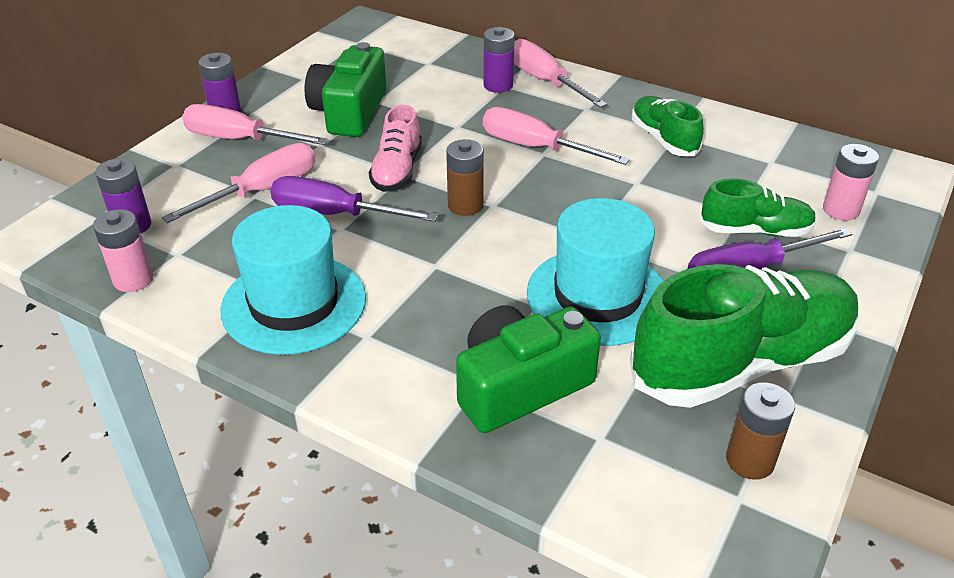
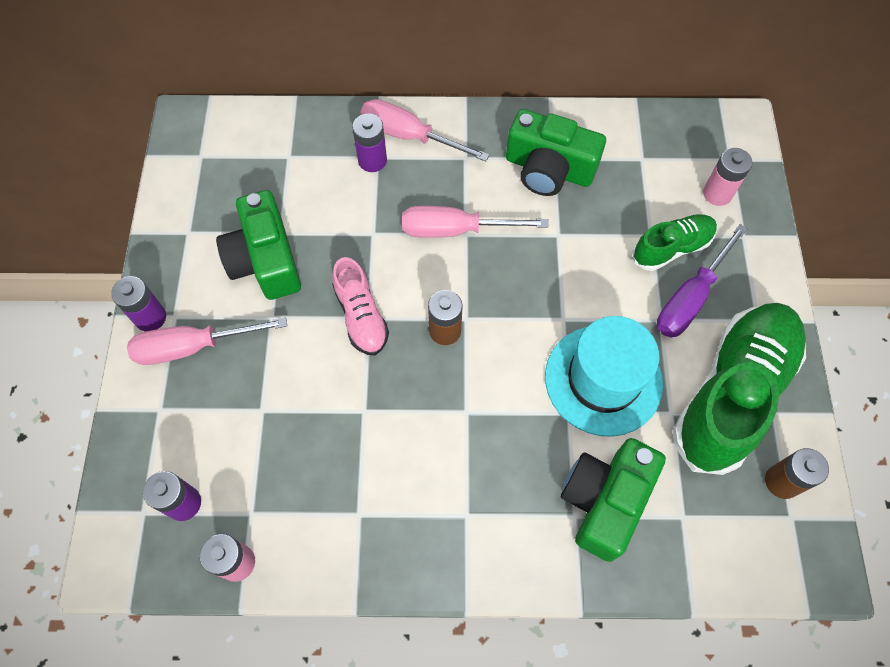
camera: 30 degrees left, 25 degrees up
(262, 191) = (264, 401): pink screwdriver -> none
(294, 304) = (388, 514): turquoise hat -> none
(334, 214) = (347, 397): purple screwdriver -> none
(663, 139) = (549, 169): green shoe -> green camera

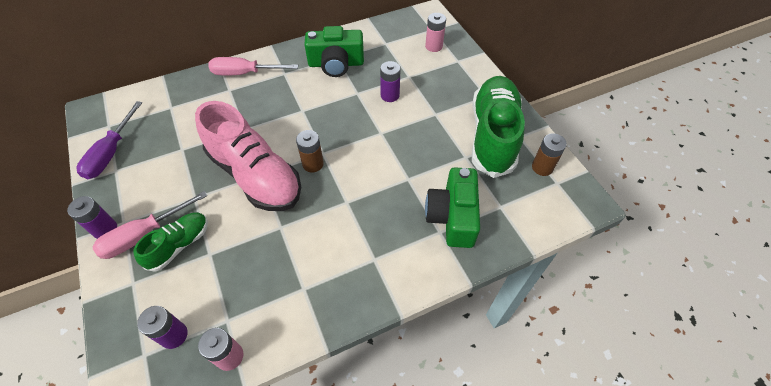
camera: 25 degrees left, 10 degrees down
(265, 260) = (177, 167): green camera -> none
(361, 316) = (255, 175): pink shoe -> pink shoe, size x1.94
(372, 160) = (227, 92): purple battery -> purple battery (390, 95)
(455, 230) = (295, 110): pink screwdriver -> none
(603, 380) = (419, 155): turquoise hat -> none
(671, 248) = (423, 78): green shoe -> green shoe (179, 245)
(690, 298) = (445, 98): purple screwdriver -> purple screwdriver (111, 153)

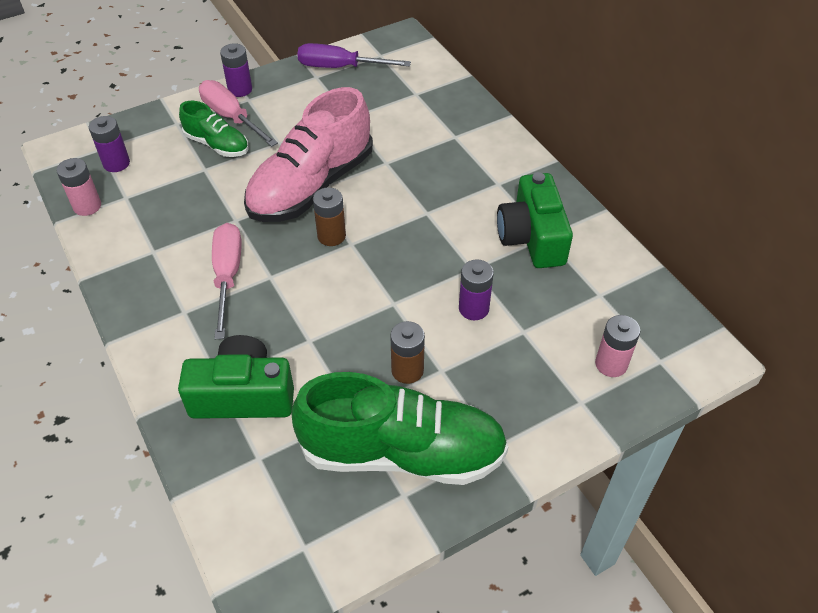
camera: 85 degrees right, 5 degrees down
(245, 73) = (489, 145): pink screwdriver -> pink screwdriver (227, 276)
(542, 167) = (336, 526): brown battery -> brown battery (407, 370)

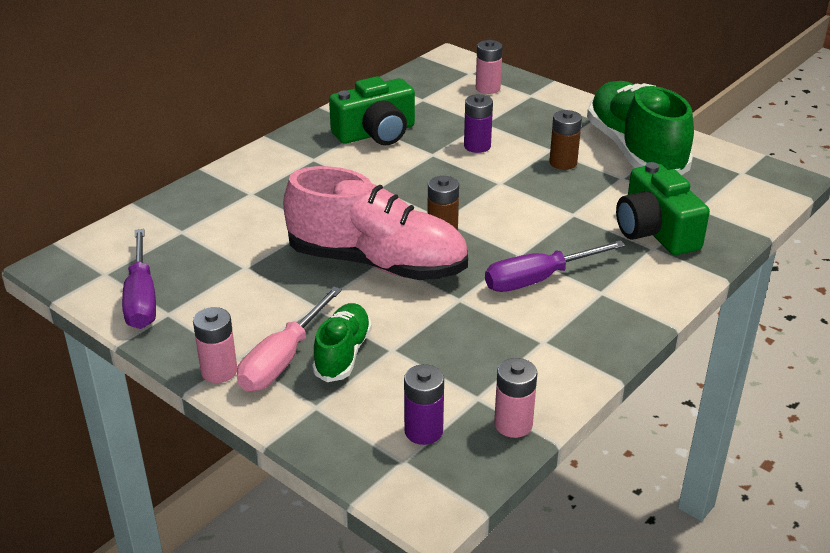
camera: 110 degrees left, 15 degrees down
(227, 276) = (538, 279): pink screwdriver -> purple screwdriver
(240, 89) = (219, 371): purple battery -> pink battery

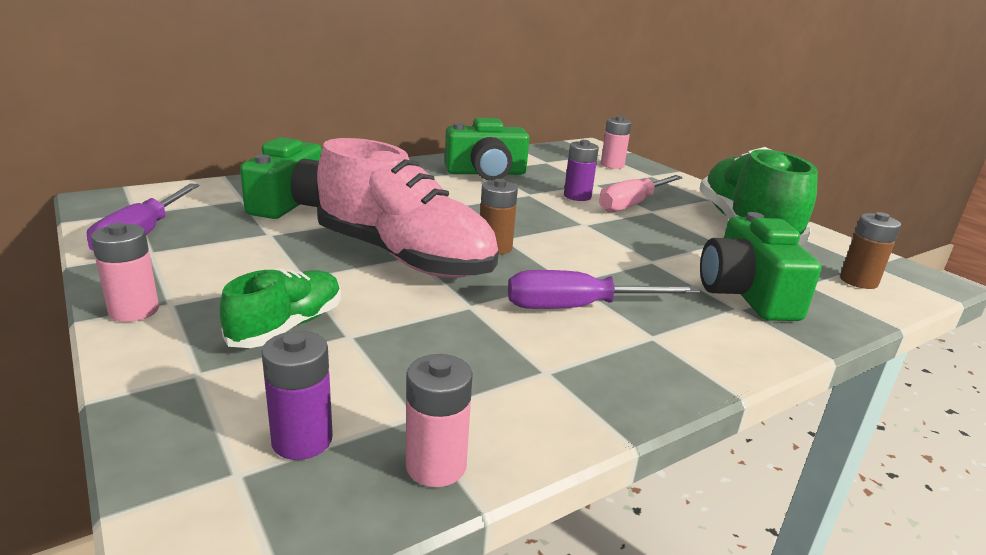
camera: 15 degrees right, 10 degrees down
(234, 224) = (294, 203): none -> green camera
(282, 359) = (215, 316): pink screwdriver -> pink screwdriver (632, 205)
(563, 163) = (660, 222): brown battery -> brown battery (858, 281)

